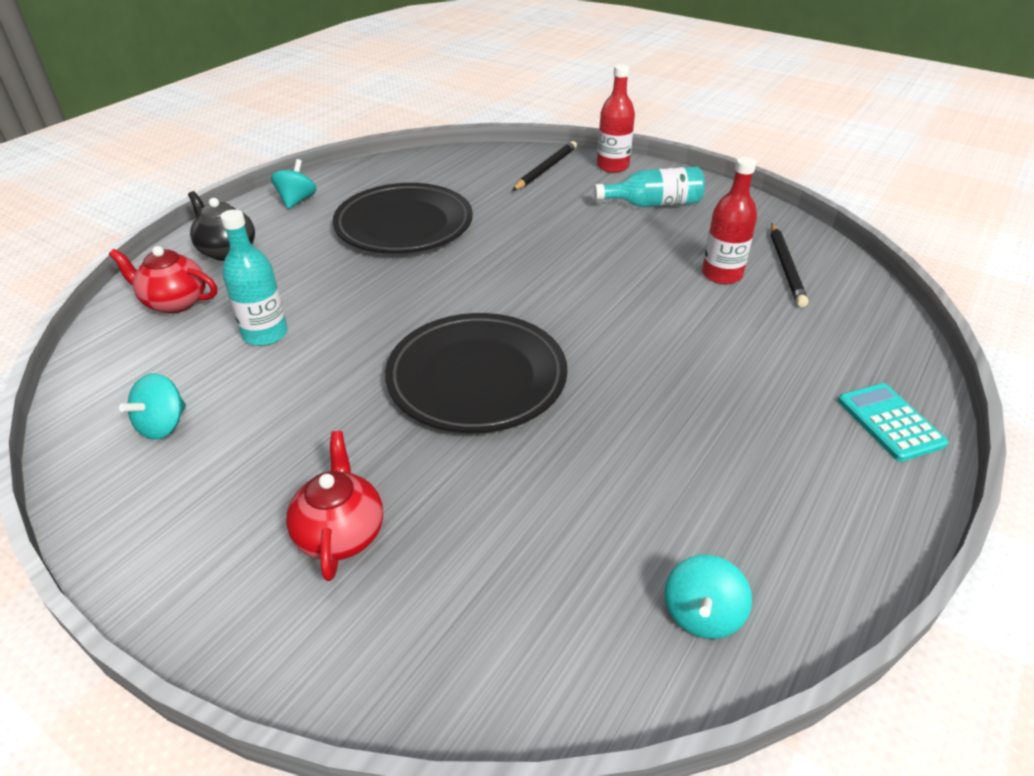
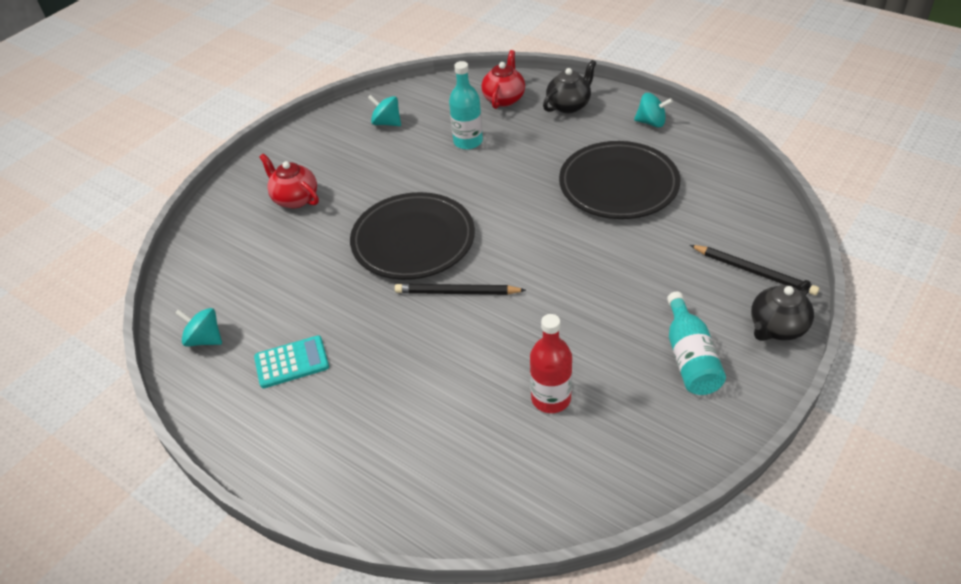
camera: 95 degrees right, 5 degrees up
(340, 533) = (295, 199): red teapot -> red teapot turned 135 degrees counterclockwise
(612, 166) = (777, 328): red bottle -> black teapot
(785, 267) = (568, 456): black pencil -> black pencil (457, 292)
(890, 422) = (333, 480): turquoise calculator -> turquoise calculator (292, 362)

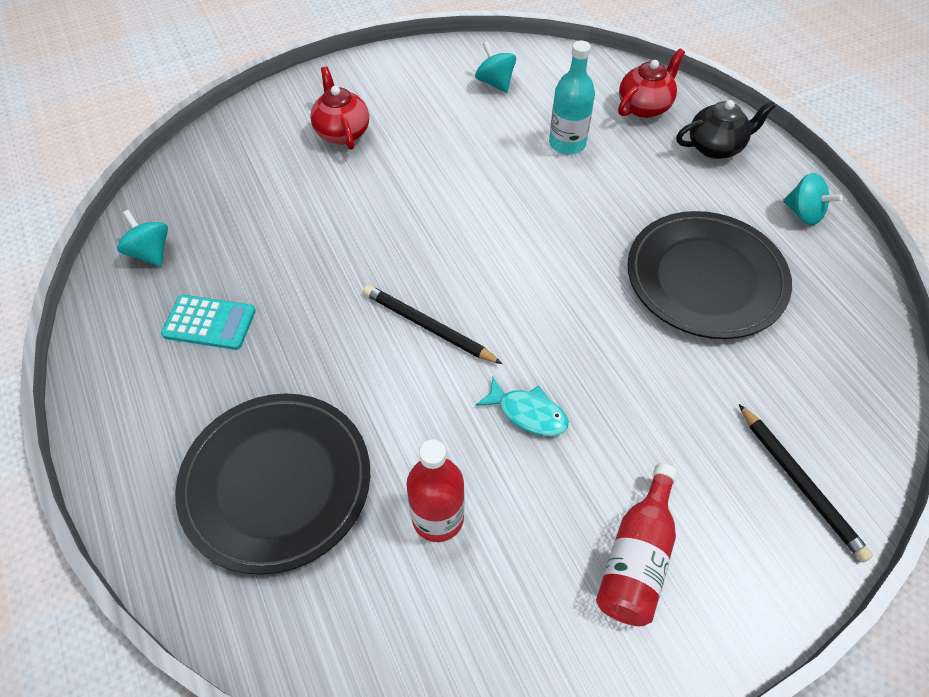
camera: 25 degrees right, 10 degrees up
(413, 241) = (425, 239): black plate -> black plate (277, 484)
(563, 311) = (528, 413): none -> turquoise fish
(690, 357) = (637, 558): turquoise bottle -> red bottle
(777, 328) = (777, 579): black teapot -> none

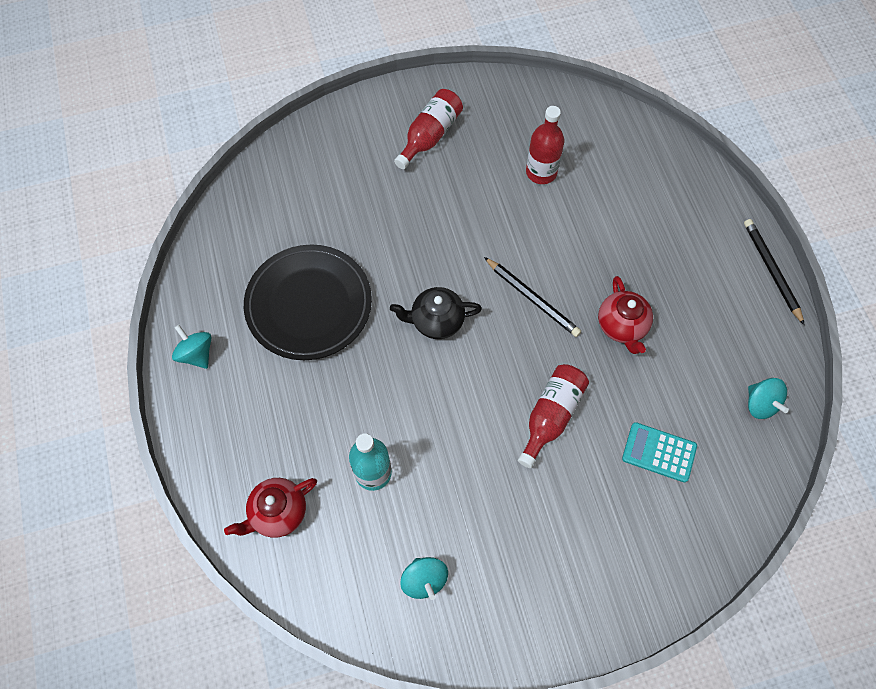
camera: 170 degrees left, 10 degrees up
(209, 323) = (700, 328): turquoise calculator -> turquoise calculator (659, 452)
(277, 484) = (640, 206): black plate -> none
(342, 132) = (595, 528): red teapot -> red teapot (622, 326)
(392, 211) = (551, 416): none -> red bottle
(528, 413) = (472, 224): turquoise fish -> none
(715, 147) = (233, 443): black teapot -> black teapot (436, 321)
(800, 483) = (317, 158): black pencil -> black pencil (771, 271)

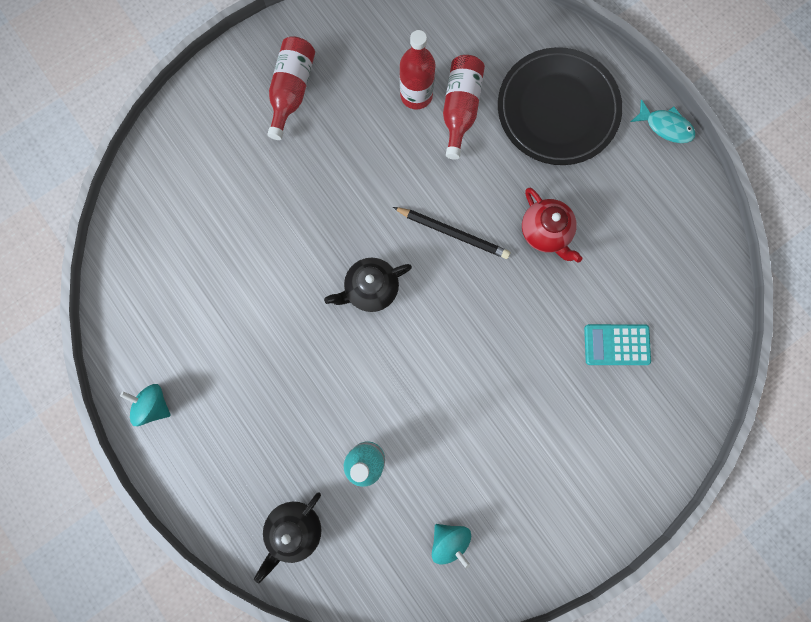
camera: 20 degrees left, 15 degrees up
(278, 512) = (295, 528): red teapot -> black teapot
(309, 305) = (242, 315): black plate -> black plate (557, 110)
(551, 416) = (509, 345): red bottle -> red bottle (460, 109)
(760, 404) = (692, 265): turquoise spinning top -> none
(771, 271) = (665, 126): black pencil -> turquoise fish

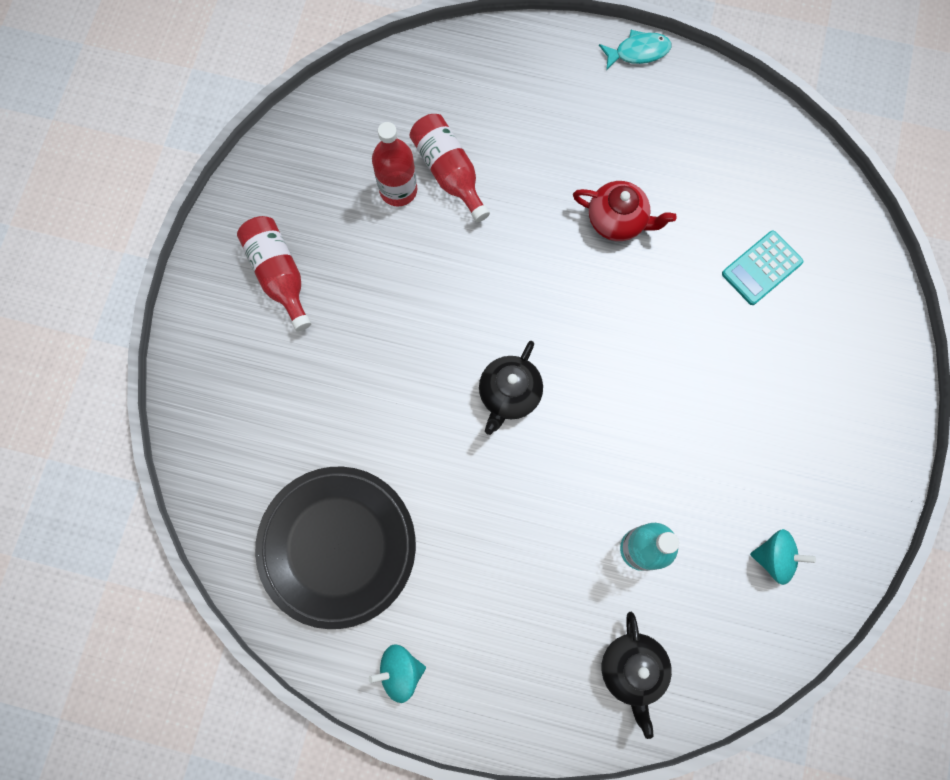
camera: 40 degrees left, 5 degrees down
(453, 233) = (538, 286): black pencil -> none
(557, 110) = (534, 107): black plate -> black plate (337, 546)

